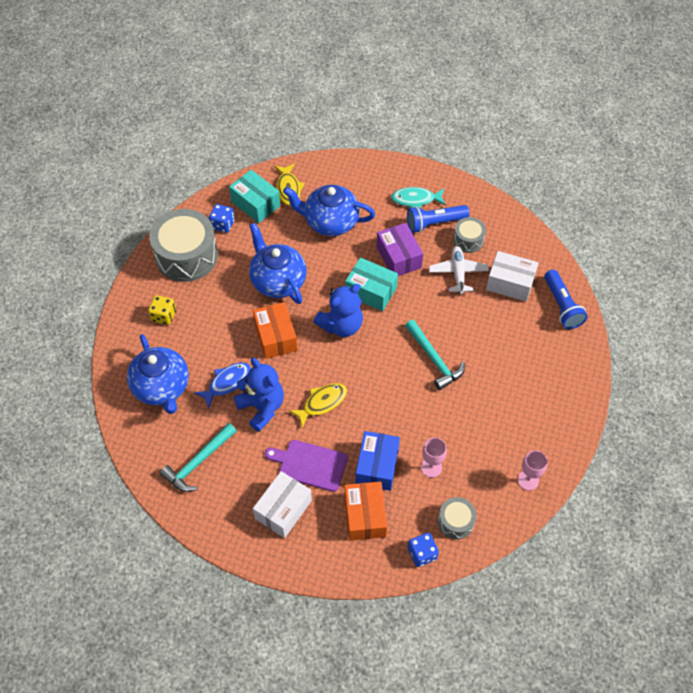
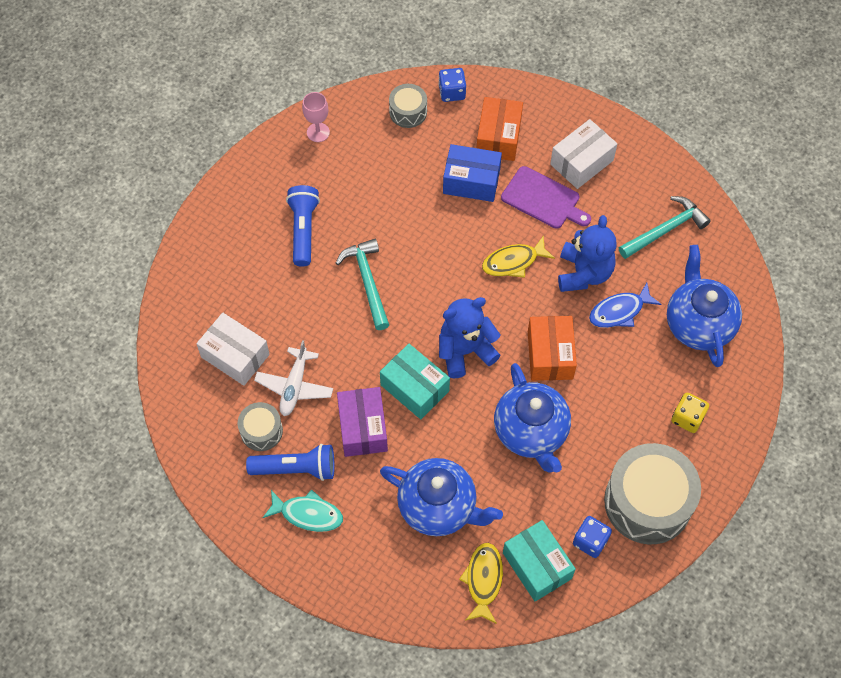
camera: 165 degrees left, 5 degrees up
(262, 407) = (584, 273): blue teddy bear -> blue teddy bear turned 150 degrees counterclockwise
(377, 466) = (471, 181): blue box -> blue box turned 75 degrees clockwise
(431, 467) = (414, 167): pink goblet -> none
(562, 306) = (186, 310): blue flashlight -> blue flashlight (303, 230)

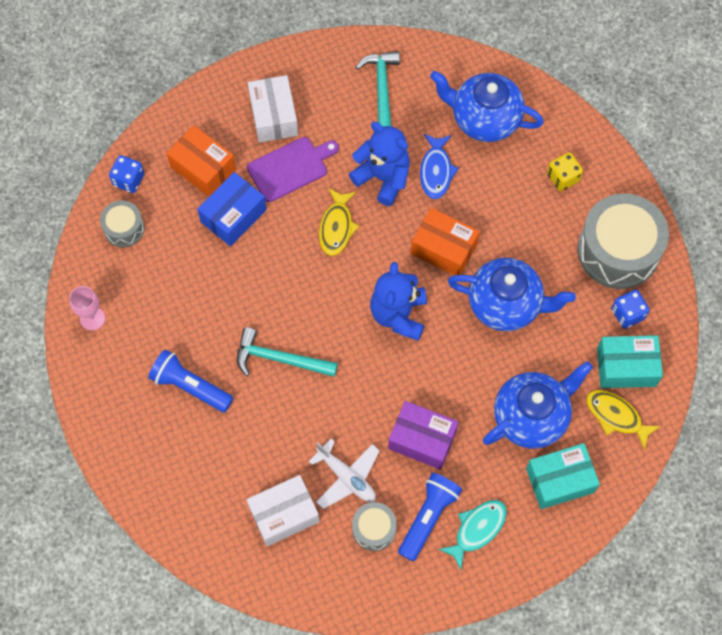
camera: 60 degrees left, 5 degrees up
(414, 388) = (409, 375): turquoise box -> turquoise box (560, 480)

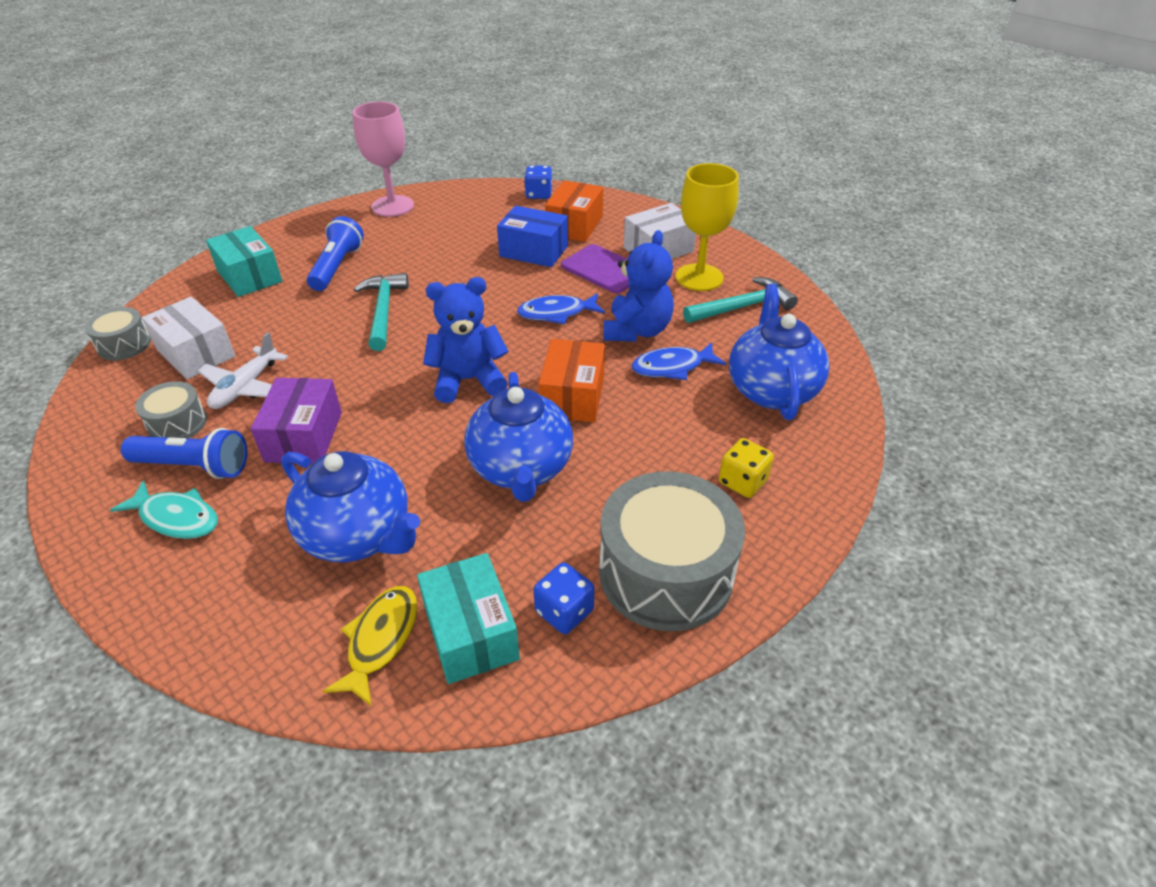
camera: 70 degrees right, 25 degrees down
(92, 318) = (392, 206): pink goblet -> pink goblet, size x1.76
(124, 228) = (489, 202): grey drum -> grey drum (124, 345)
(329, 103) = (699, 277): none -> yellow goblet
(336, 227) = (556, 313): yellow fish -> blue fish
(560, 480) = (259, 593): turquoise box -> turquoise box (249, 276)

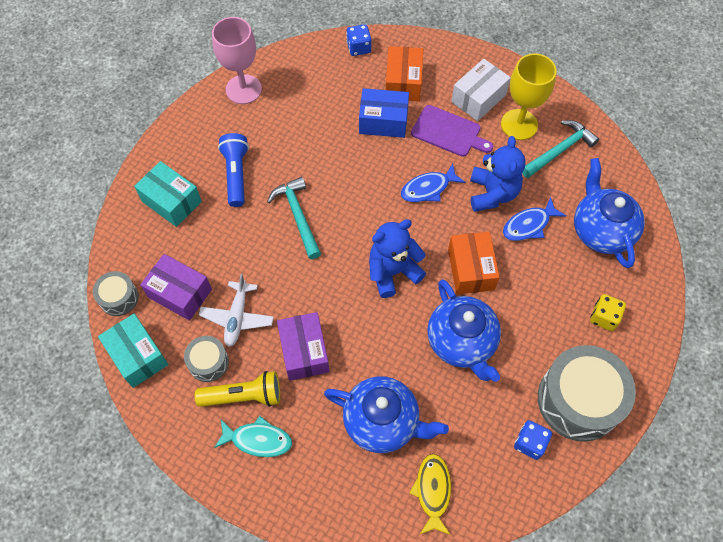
camera: 15 degrees left, 20 degrees up
(194, 466) = (244, 396): blue flashlight -> yellow flashlight
(196, 353) = (180, 293): white box -> purple box
(470, 632) = (482, 472): turquoise box -> turquoise box (137, 356)

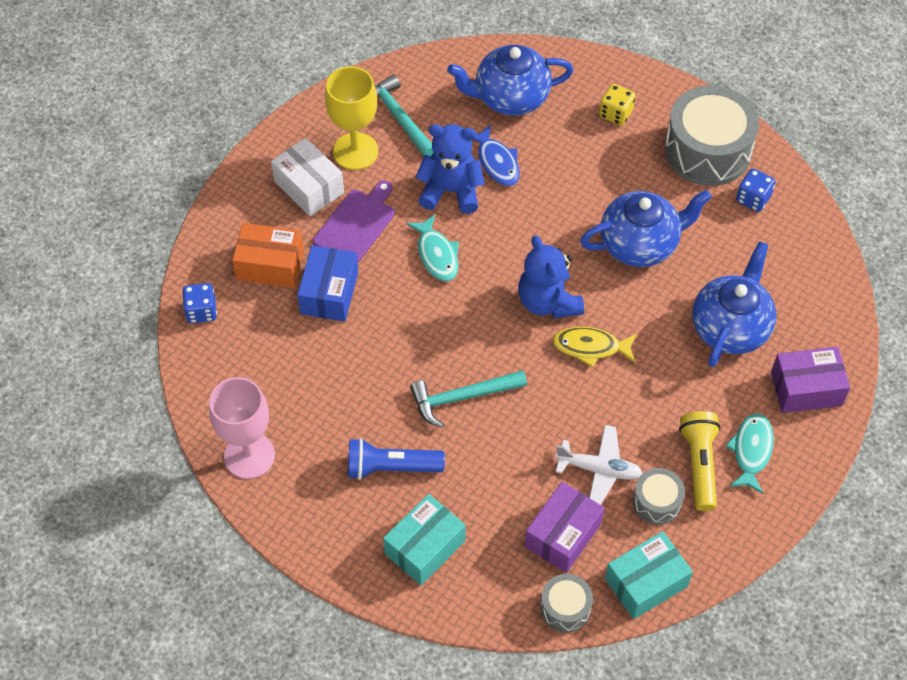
camera: 85 degrees left, 5 degrees down
(304, 352) = (646, 399): purple box -> purple box (806, 389)
(428, 188) = (437, 254): blue fish -> turquoise fish
(432, 491) = (804, 289): yellow fish -> yellow fish (590, 347)
(471, 269) = (550, 225): orange box -> none

